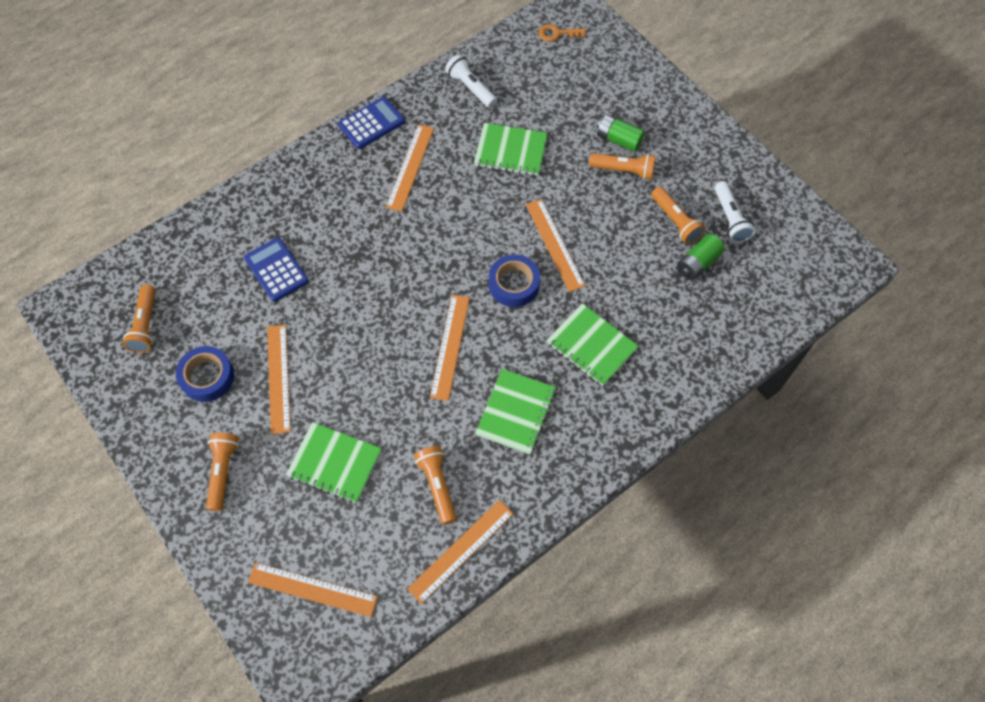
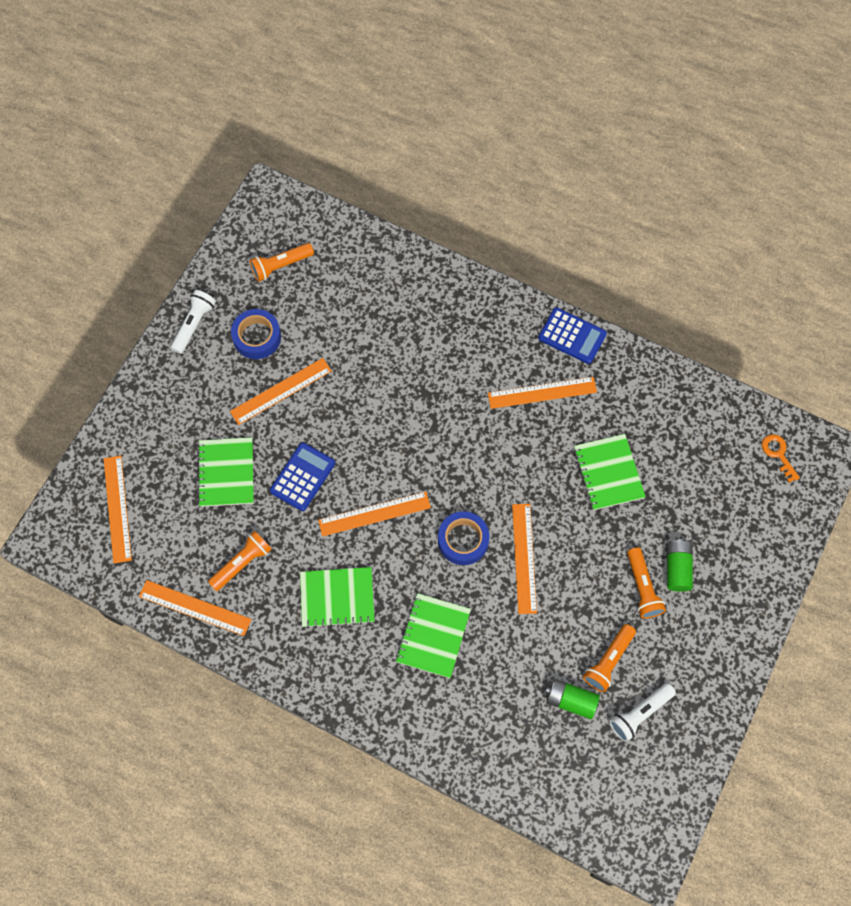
camera: 65 degrees right, 5 degrees up
(223, 472) = (183, 393): orange flashlight -> none
(276, 270) = (379, 336): blue calculator -> blue calculator (302, 477)
(471, 88) = (662, 403): white flashlight -> white flashlight (194, 325)
(554, 244) = (524, 558): orange ruler -> orange ruler turned 45 degrees counterclockwise

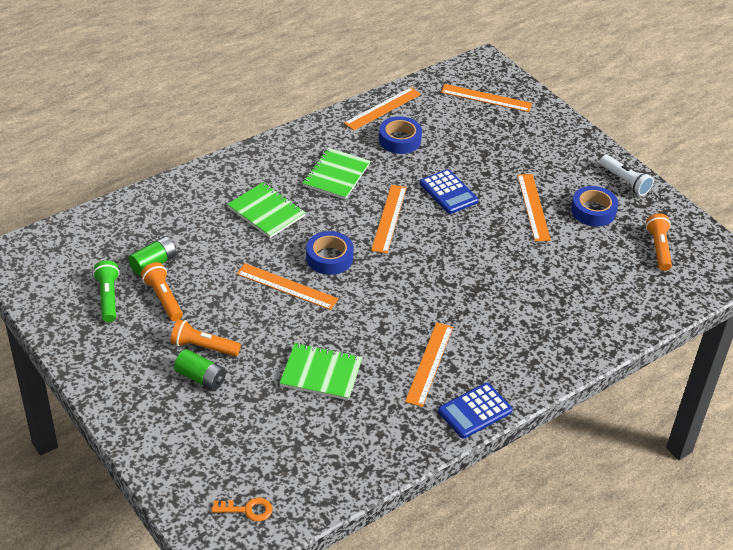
camera: 115 degrees right, 25 degrees down
(226, 473) = (479, 156): green notebook -> none
(242, 563) = (400, 140): orange flashlight -> blue tape
(640, 713) = (108, 297): white flashlight -> green flashlight

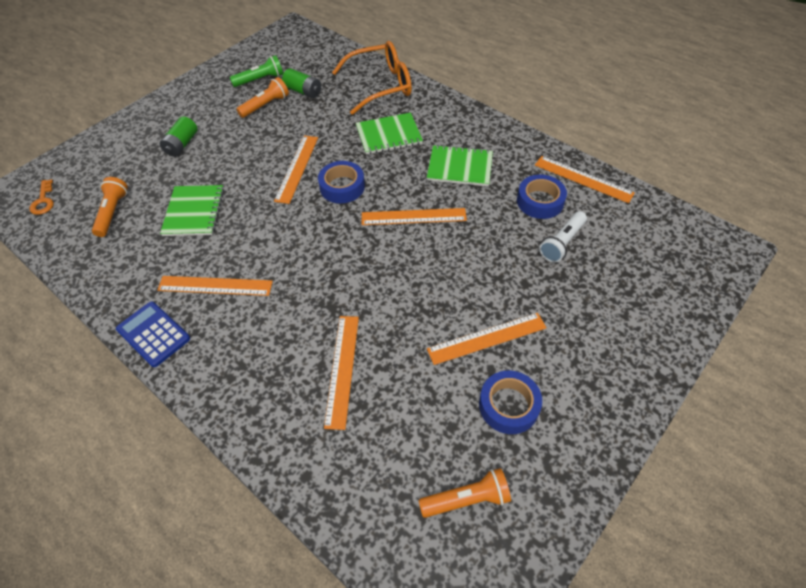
camera: 80 degrees right, 10 degrees up
(178, 201) = (381, 85): none -> orange glasses
(203, 347) = (215, 138): orange flashlight -> orange flashlight (112, 212)
(266, 211) = (389, 135): green notebook -> green notebook turned 45 degrees clockwise
(448, 192) = (475, 255): blue calculator -> none
(486, 98) = (663, 260): orange ruler -> orange ruler (342, 369)
(625, 181) = (588, 438): white flashlight -> white flashlight (562, 243)

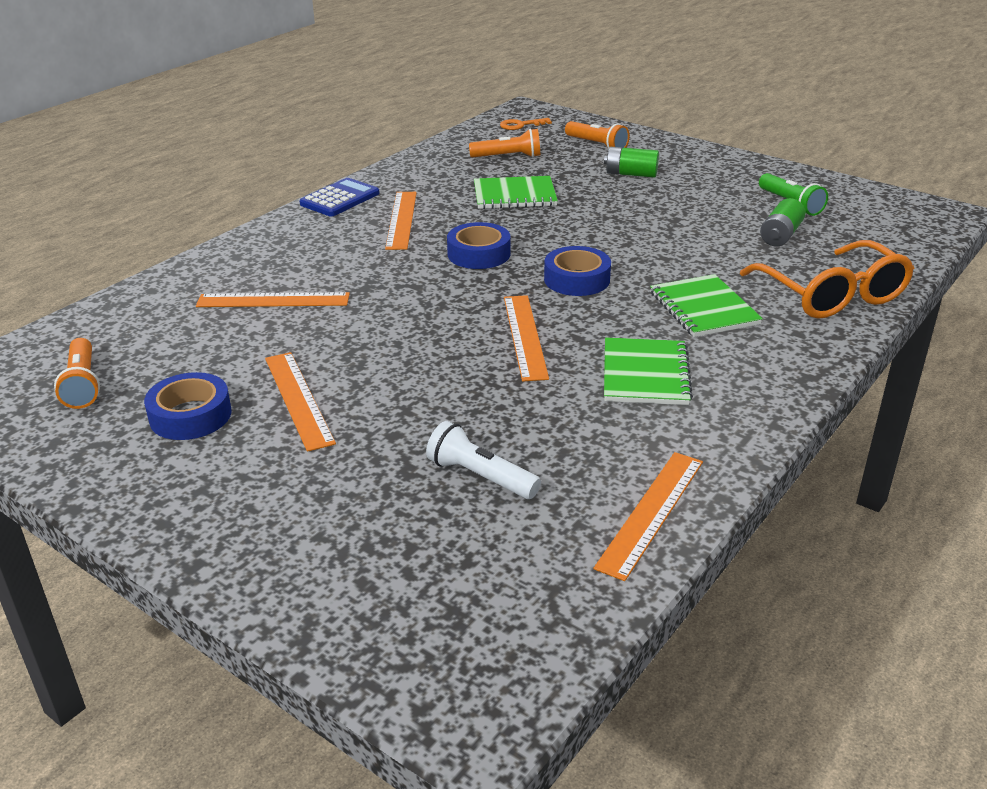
camera: 85 degrees right, 20 degrees down
(265, 105) = (733, 213): orange flashlight -> orange flashlight (597, 145)
(297, 168) = (606, 246): orange ruler -> none
(540, 201) = (578, 456): blue tape -> blue tape (479, 254)

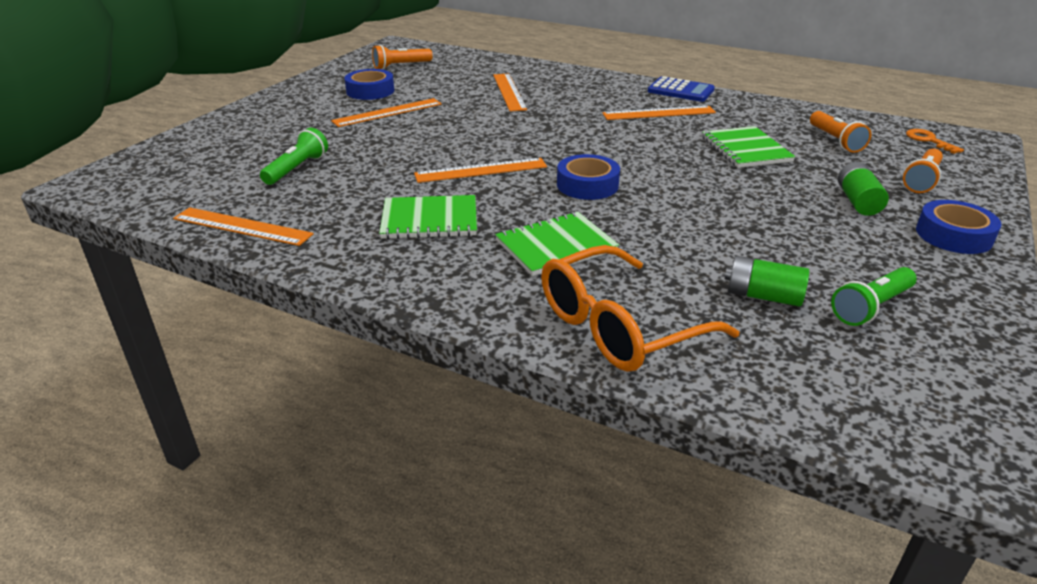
camera: 80 degrees right, 0 degrees up
(479, 254) = (614, 144): blue tape -> blue tape (953, 235)
(480, 476) = (297, 169): white flashlight -> green flashlight

